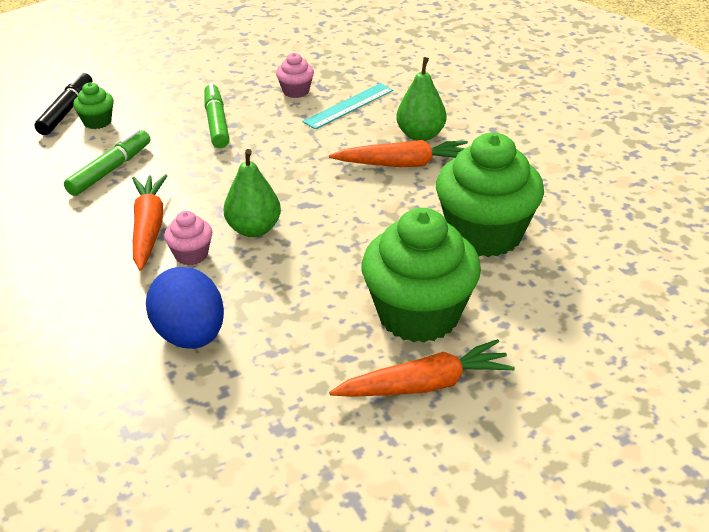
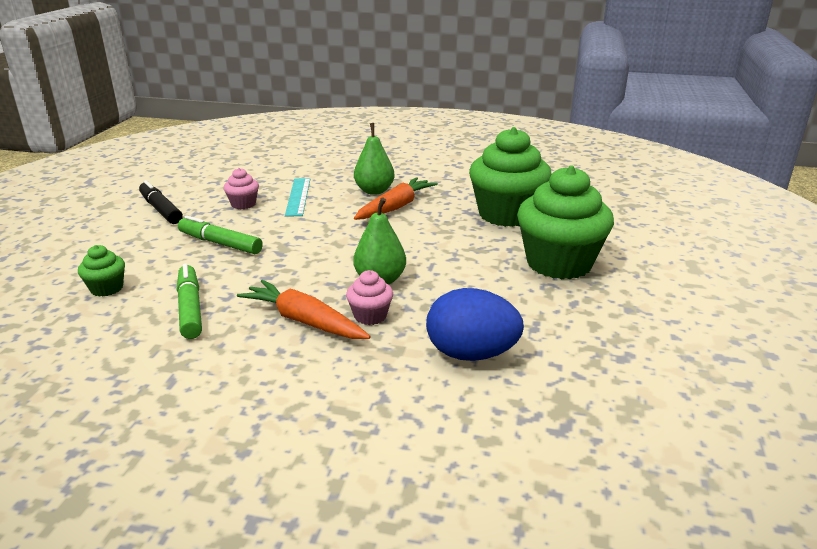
camera: 50 degrees left, 10 degrees down
(66, 111) = (56, 296): black marker -> black marker (161, 209)
(425, 385) = (631, 288): orange carrot -> none

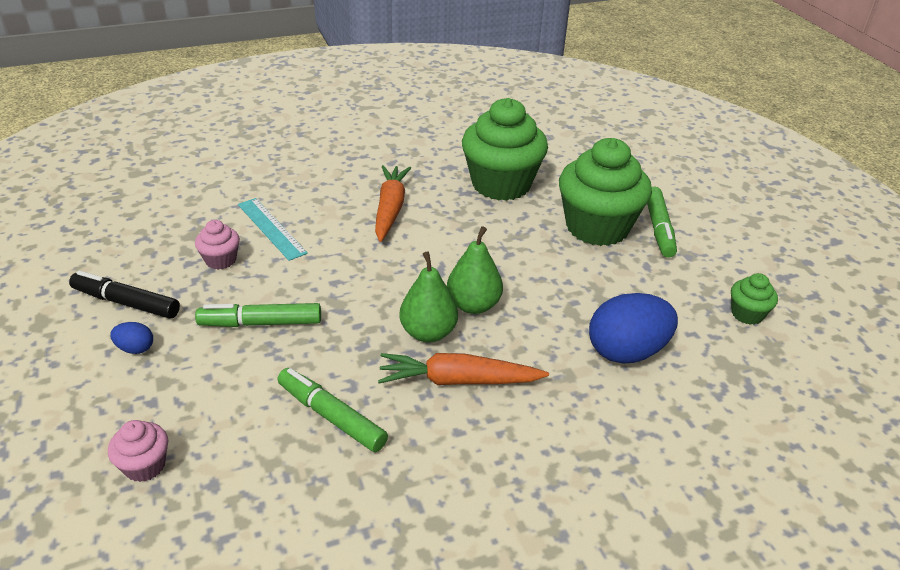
camera: 35 degrees left, 10 degrees up
(107, 288) = (205, 434): green cupcake -> green cupcake (747, 314)
(133, 233) = (135, 348): none -> blue egg
(370, 316) = (508, 349): pink cupcake -> pink cupcake (145, 465)
(374, 191) = (345, 194): green pear -> green pear (428, 332)
(622, 281) = (658, 228): none -> green marker

